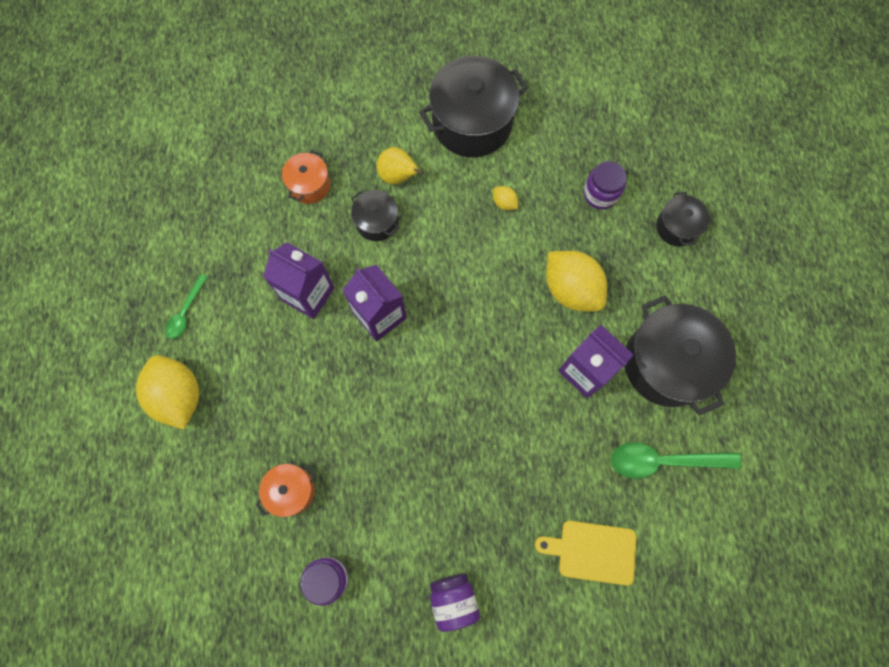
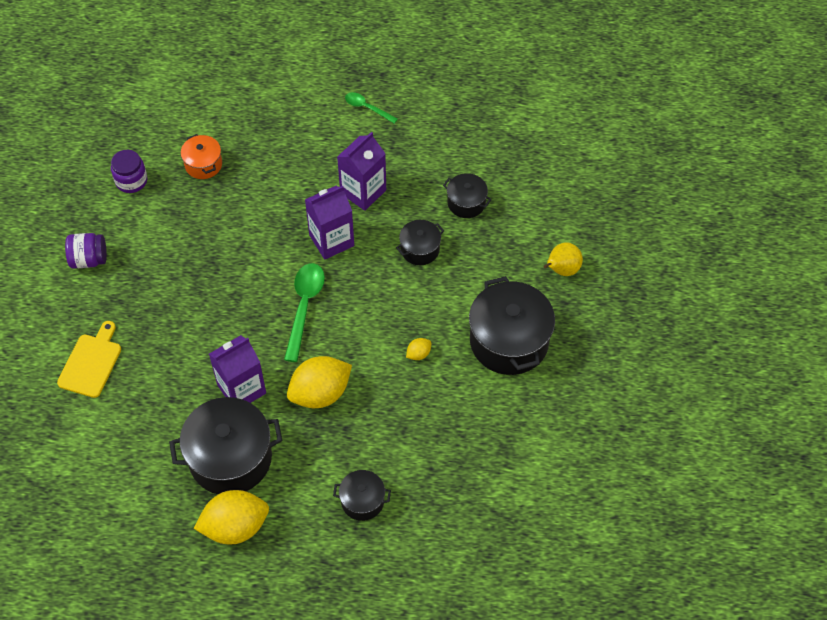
camera: 100 degrees right, 15 degrees down
(179, 396) = (298, 99): yellow lemon -> yellow lemon (235, 526)
(309, 185) = (466, 203): orange pot -> black pot
(398, 176) = (462, 272): yellow pear -> yellow pear (562, 270)
(600, 194) = (412, 439): purple jar -> none
(664, 460) = (146, 434): green spoon -> green spoon (304, 307)

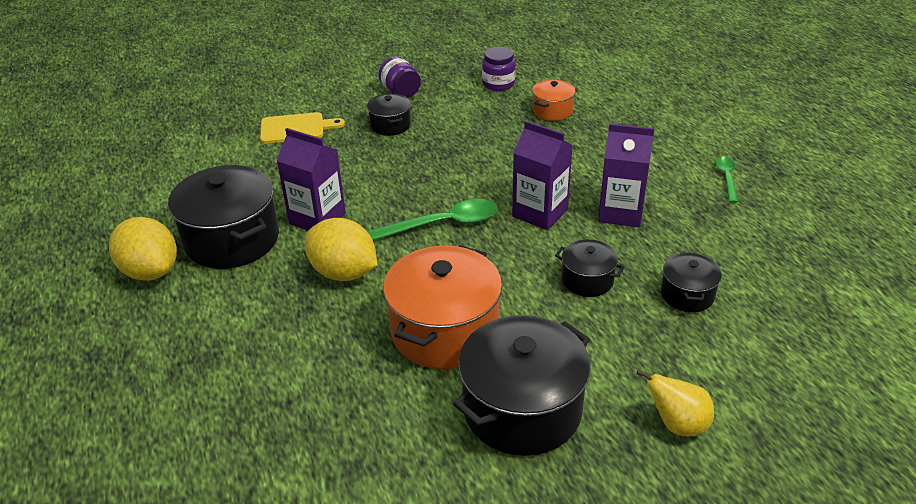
camera: 65 degrees right, 20 degrees down
(362, 501) = (217, 356): black pot -> black pot (390, 125)
(418, 354) = (444, 331): yellow lemon -> orange pot

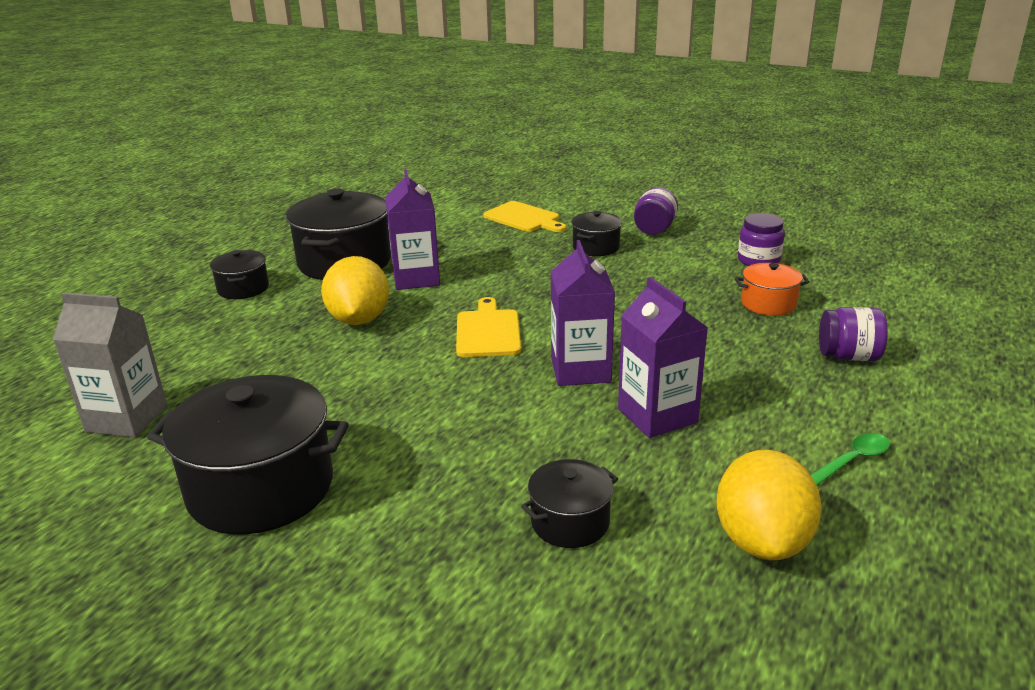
camera: 50 degrees right, 10 degrees down
(151, 271) = (272, 254): yellow lemon -> yellow lemon (762, 541)
(339, 453) = (127, 418): none -> grey carton
(443, 224) = (488, 331): green spoon -> yellow cutting board
(444, 331) = (333, 398): orange pot -> none
(587, 280) = (507, 443): black pot -> black pot (243, 289)
(637, 121) = (848, 356): none -> purple jar
(677, 424) = (327, 606): yellow pear -> none

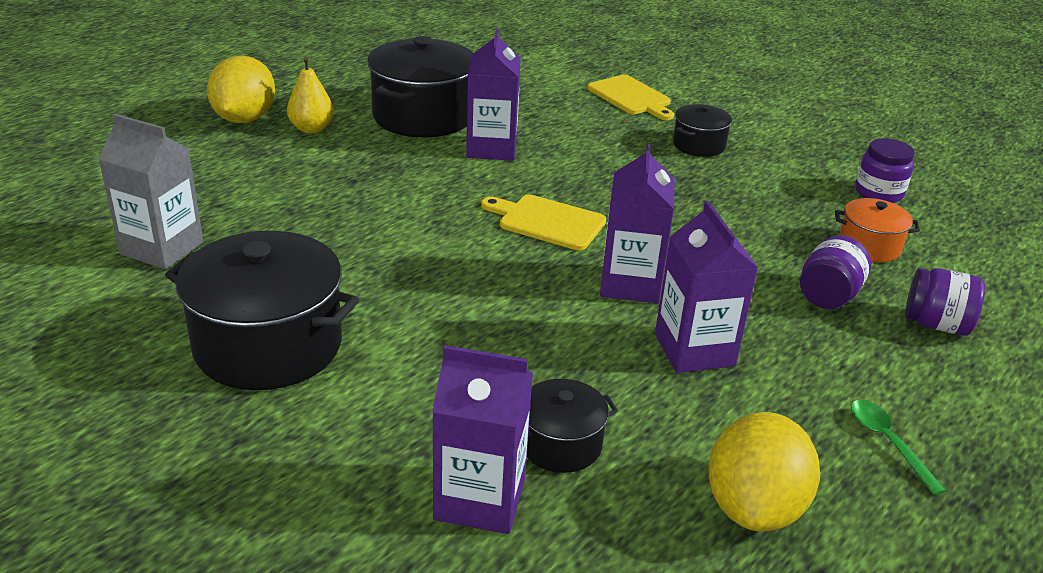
camera: 10 degrees right, 5 degrees up
(243, 289) = (311, 129): black pot -> yellow pear
(359, 320) = (418, 184): yellow lemon -> yellow lemon (244, 119)
(488, 331) = (547, 222): yellow cutting board -> yellow cutting board turned 75 degrees counterclockwise
(513, 588) = (480, 499): none -> purple carton
(654, 229) = (772, 135): purple jar -> purple jar (828, 296)
(851, 461) = (888, 443): green spoon -> green spoon turned 90 degrees counterclockwise

